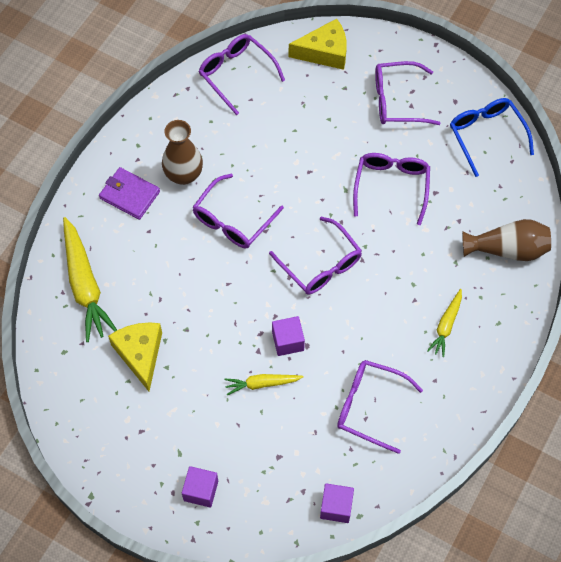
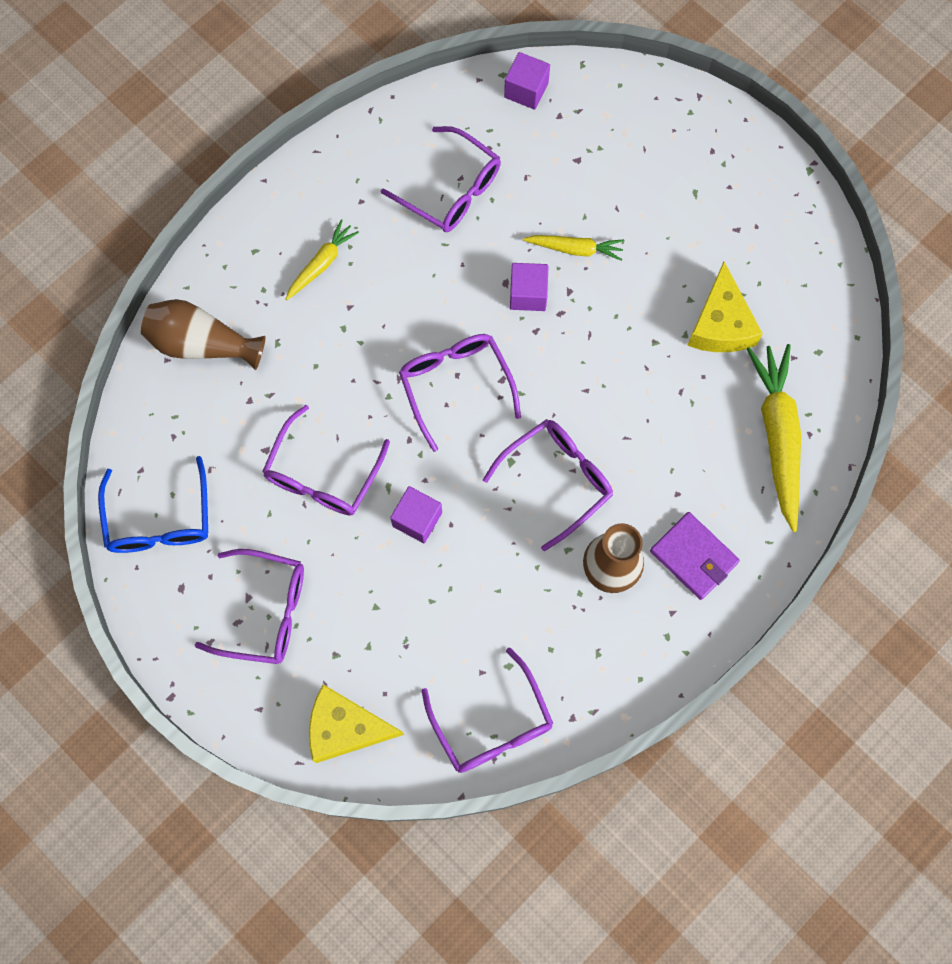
camera: 165 degrees left, 10 degrees up
(201, 490) = (678, 144): purple cube -> purple cube (417, 519)

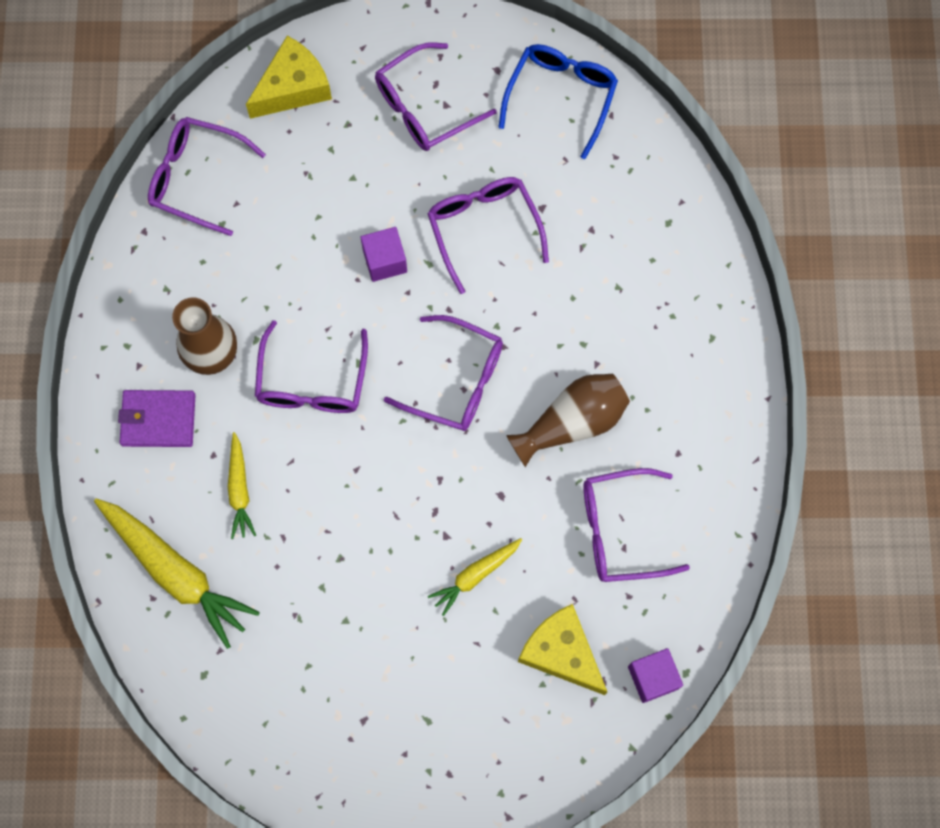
camera: 135 degrees right, 0 degrees up
(159, 519) = (561, 97): blue glasses -> blue glasses turned 75 degrees clockwise
(201, 343) = (670, 236): brown vase -> brown vase (572, 423)
(321, 264) = (652, 376): yellow carrot -> yellow carrot (239, 490)
(528, 294) = (474, 503): purple cube -> none
(720, 324) = (302, 623): yellow cheese -> yellow cheese (561, 652)

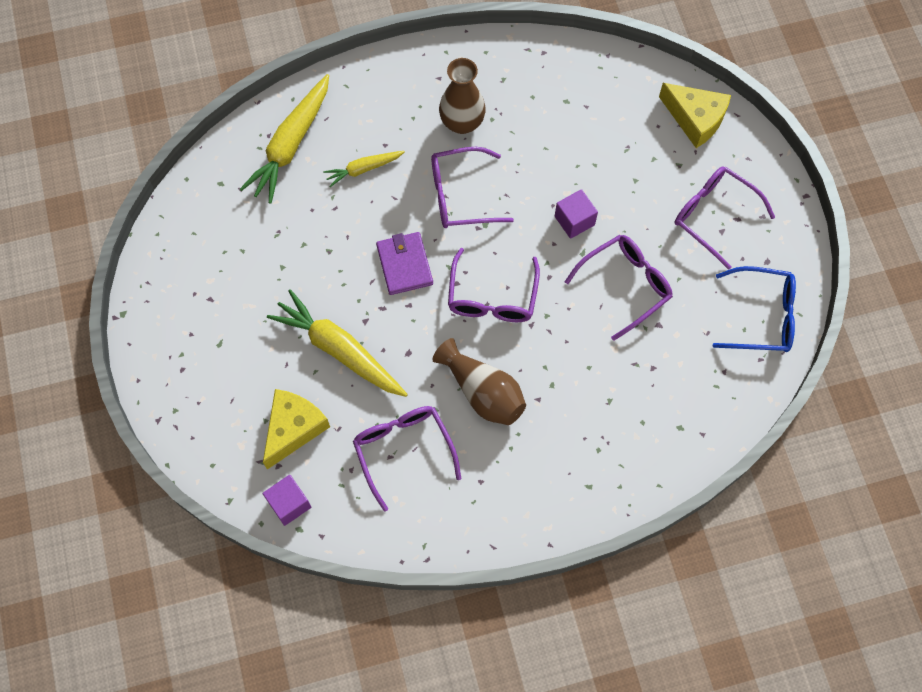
camera: 75 degrees right, 5 degrees down
(158, 420) = (401, 102): purple wallet -> purple wallet (404, 265)
(196, 178) = (597, 74): purple glasses -> none
(475, 575) = (339, 350): yellow carrot -> yellow carrot, size x1.85

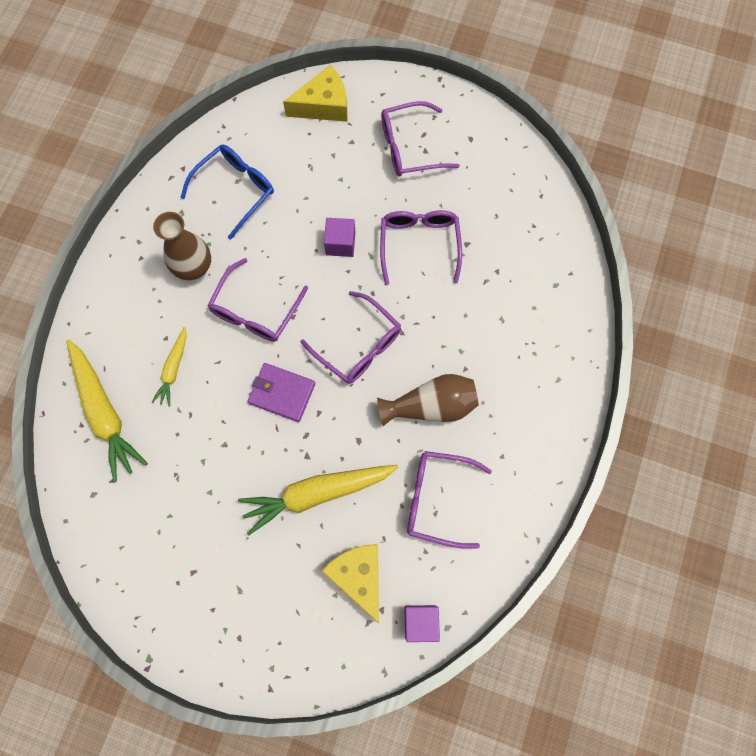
camera: 55 degrees left, 5 degrees up
(762, 316) = (509, 171): blue glasses -> blue glasses (235, 190)

